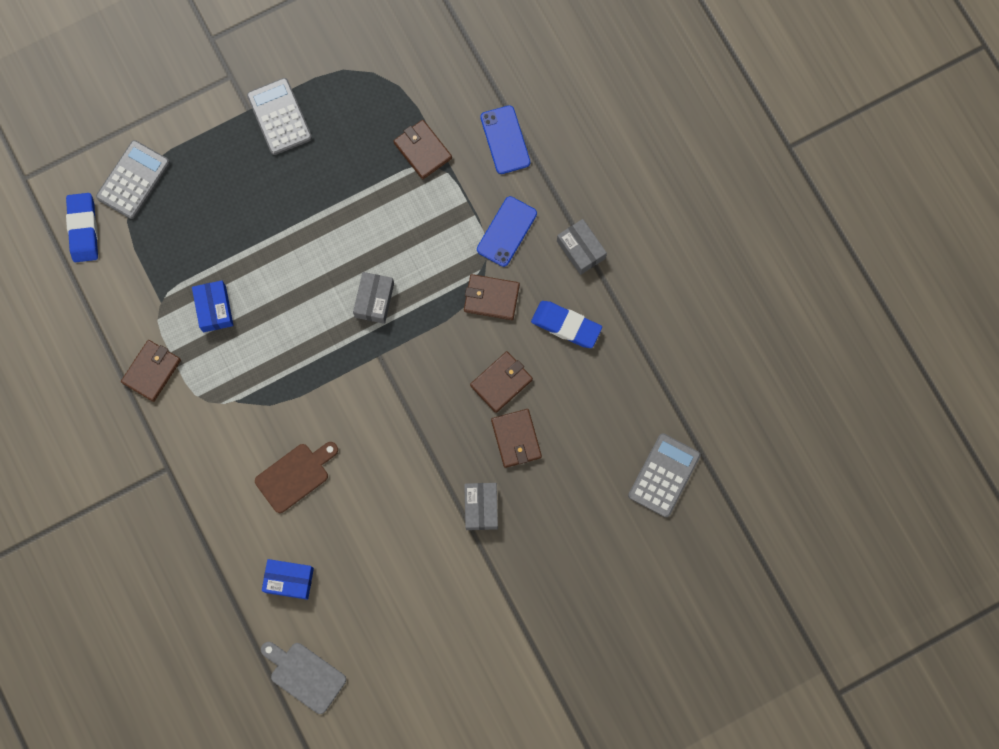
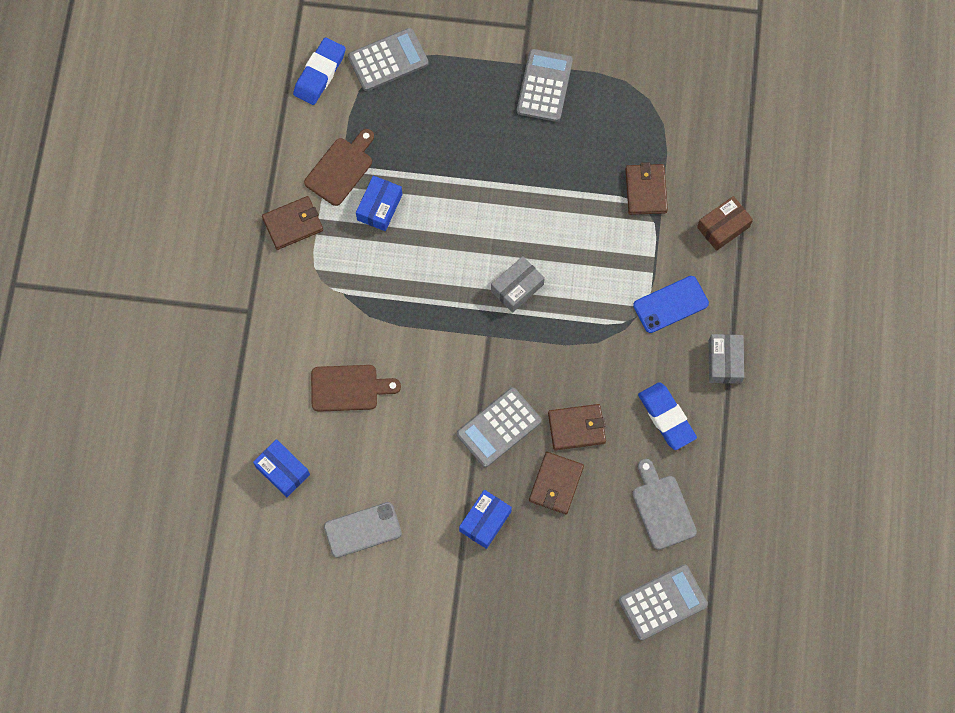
camera: 35 degrees right, 5 degrees down
(159, 298) = (341, 169): none -> brown cutting board
(305, 675) = (239, 558): grey cutting board -> grey cutting board (662, 508)
(388, 582) = (362, 530): none -> grey phone
(439, 424) = (499, 427): none -> grey calculator
(481, 507) = (485, 521): grey box -> blue box
(491, 298) = (618, 351): brown wallet -> none
(505, 140) = (723, 227): blue phone -> brown box

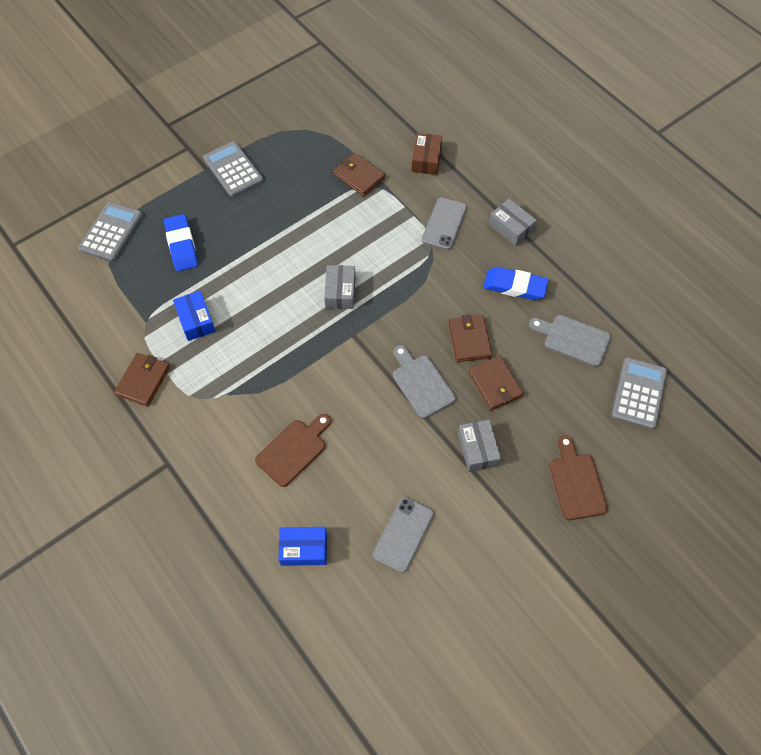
camera: 45 degrees left, 10 degrees down
(320, 73) = (69, 275): blue eraser -> blue eraser (182, 245)
(341, 169) = (144, 319): brown cutting board -> brown cutting board (576, 482)
(485, 521) = (477, 449): blue box -> grey box
(499, 427) = (421, 383): grey calculator -> grey cutting board
(577, 428) = (469, 340): brown wallet -> brown wallet turned 45 degrees counterclockwise
(670, 304) = (444, 224): blue phone -> grey phone

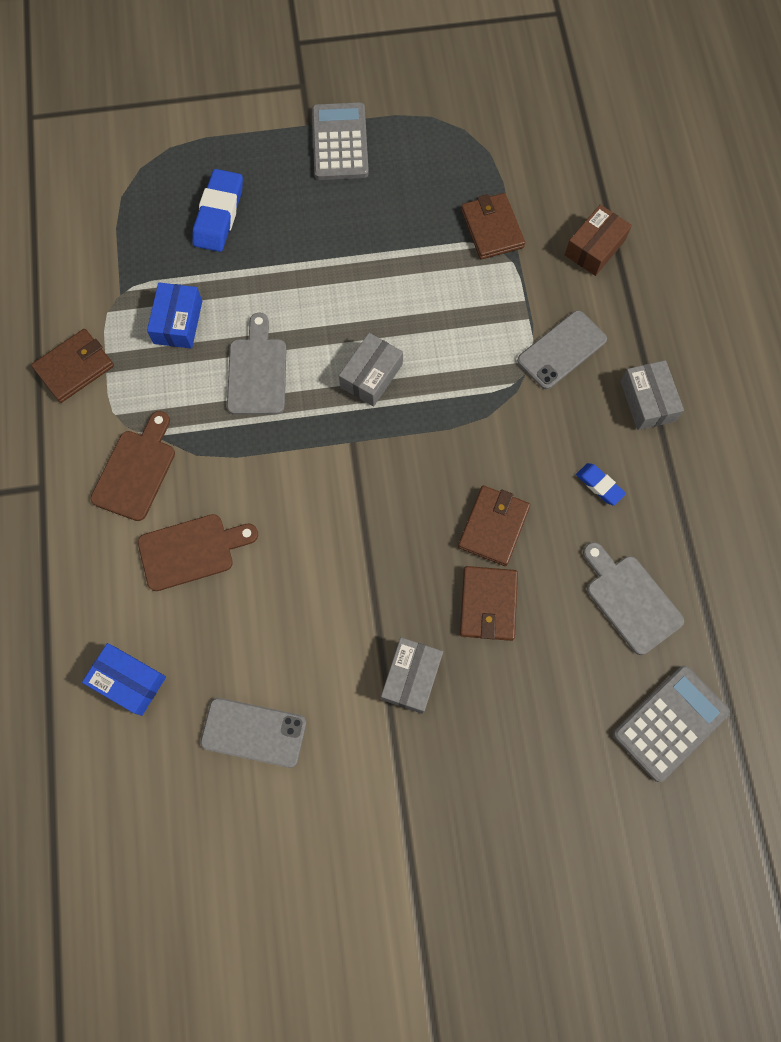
camera: 30 degrees right, 10 degrees up
(111, 232) = (148, 156): grey calculator -> none
(403, 534) = (253, 732): grey phone -> grey phone turned 45 degrees clockwise
(421, 383) = (396, 551): grey cutting board -> grey cutting board (257, 372)
(514, 286) = (599, 485): blue eraser -> blue eraser, size x0.55
(576, 482) = (508, 793): brown cutting board -> brown cutting board (136, 470)

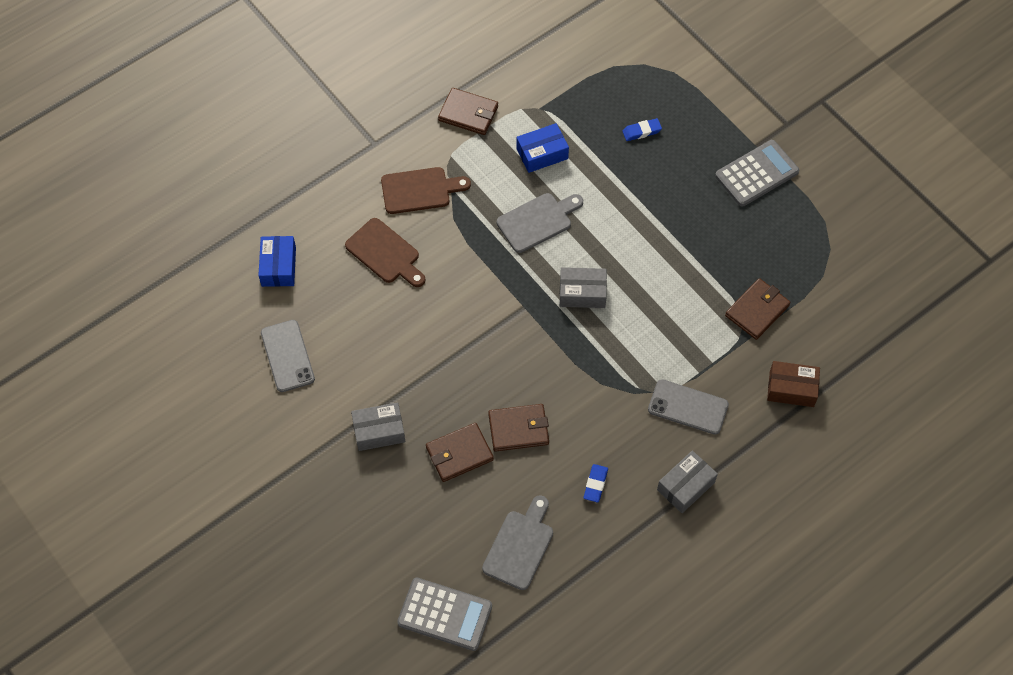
camera: 60 degrees right, 10 degrees down
(219, 215) = (641, 131): blue eraser -> blue eraser, size x0.55

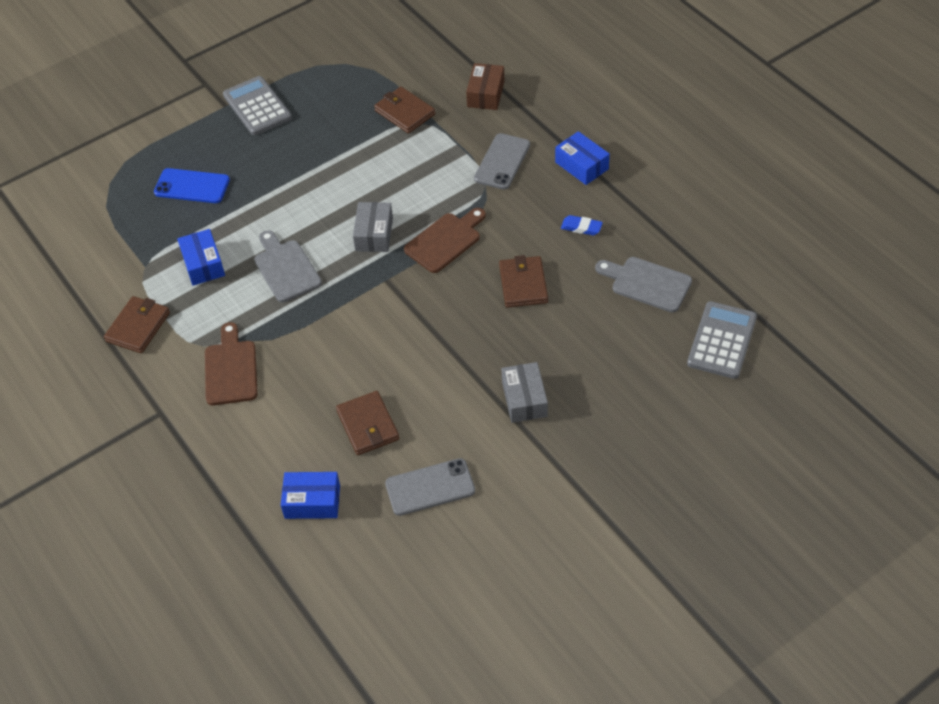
camera: 85 degrees left, 10 degrees down
(385, 253) = (307, 399): brown cutting board -> brown cutting board (445, 241)
(459, 454) = (550, 331): brown wallet -> brown wallet (368, 425)
(641, 131) = (192, 186): blue eraser -> blue phone
(686, 486) = (581, 165): grey box -> blue box

